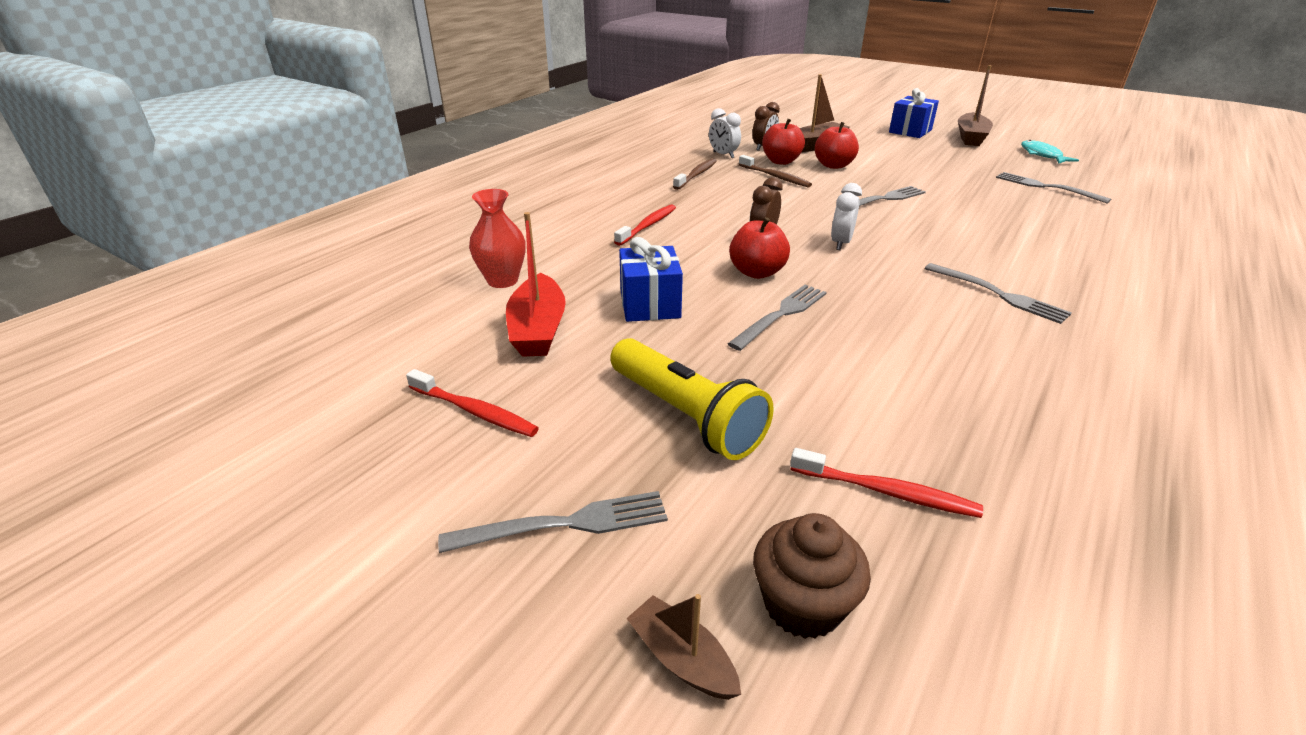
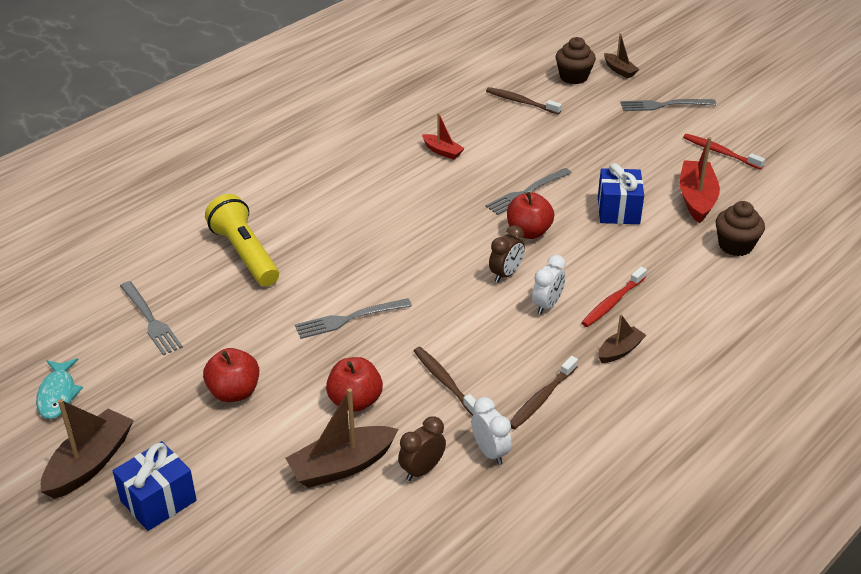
camera: 170 degrees left, 5 degrees up
(502, 280) = (735, 245): red vase -> brown cupcake
(637, 199) = (620, 351): none -> brown boat
(686, 415) = (605, 139): yellow flashlight -> yellow flashlight (245, 254)
(781, 161) = (418, 421): red apple -> red apple (234, 392)
(841, 243) = (440, 257): white clock -> white clock (547, 305)
(886, 491) = (521, 102): red toothbrush -> brown toothbrush
(946, 362) = (442, 151): none -> red boat
(1000, 295) = (359, 192): grey fork -> none

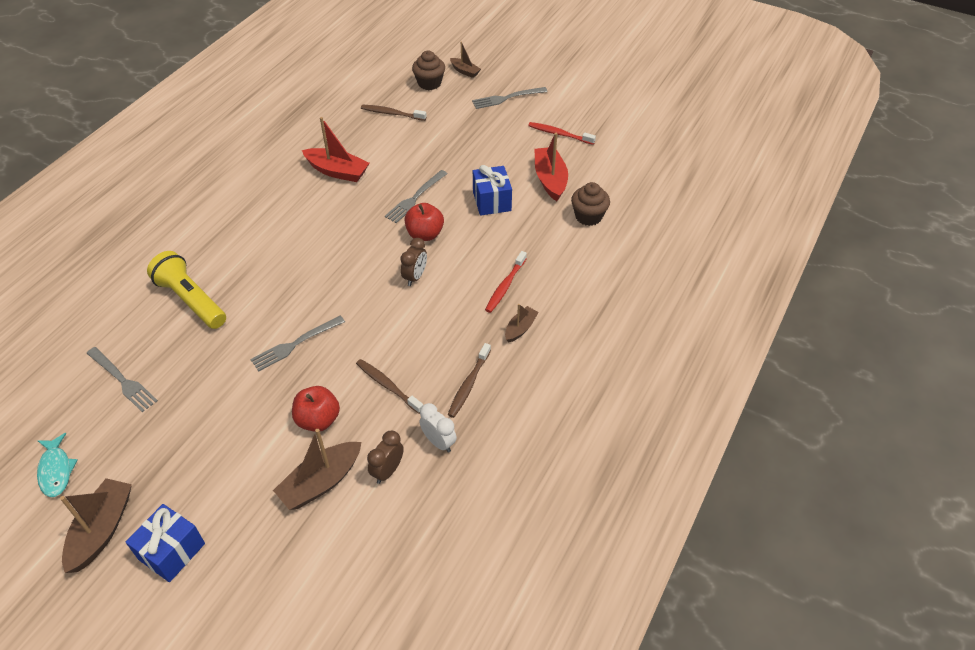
camera: 15 degrees left, 10 degrees up
(234, 392) = (213, 434): red apple -> none
(442, 151) = (337, 171): red boat -> red boat, size x1.75
(547, 305) = (454, 299): white clock -> none

